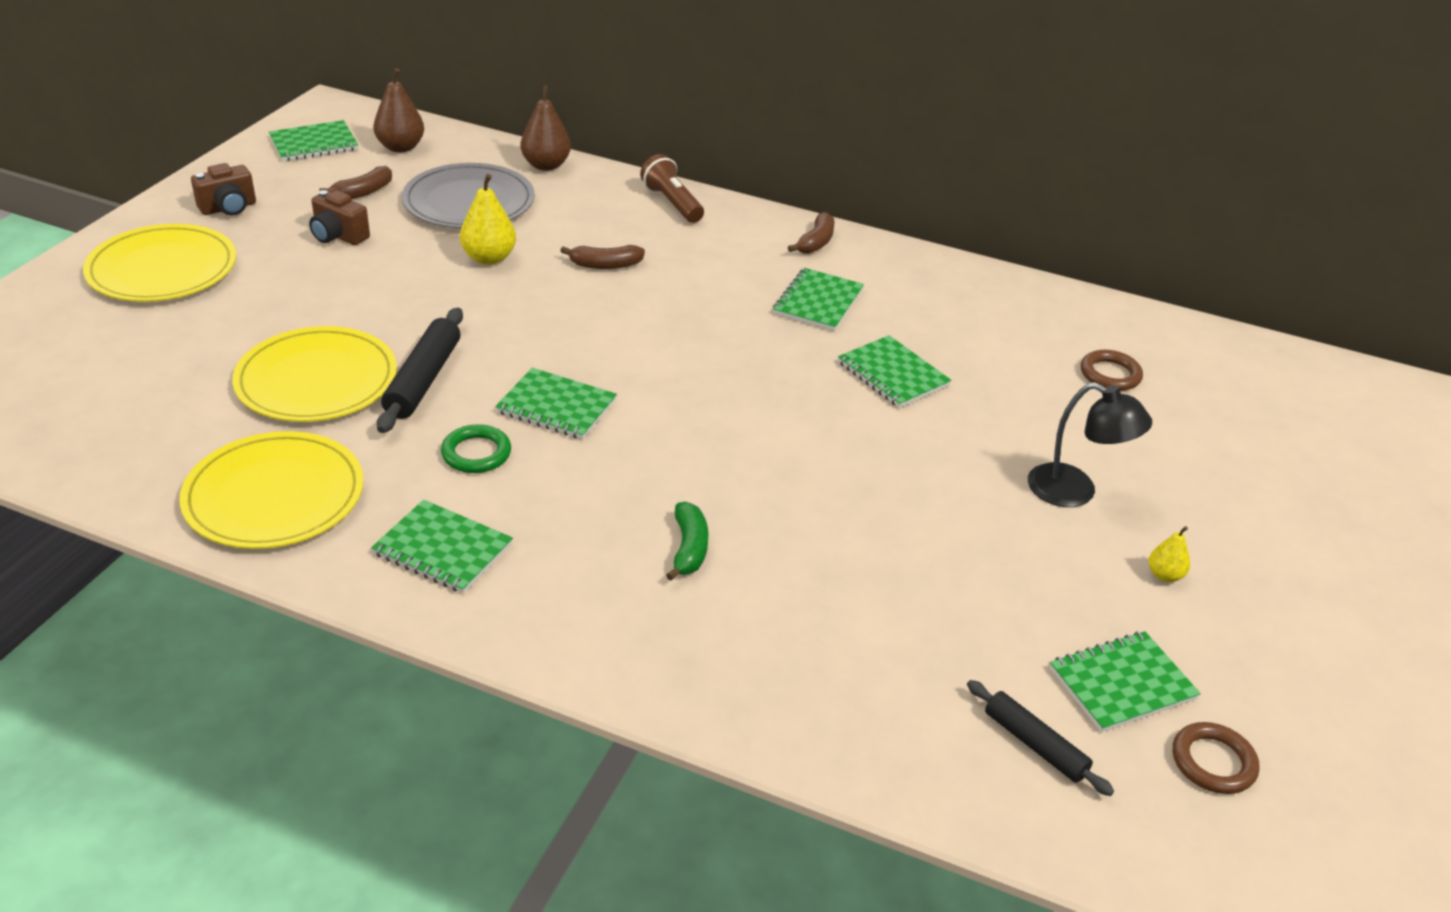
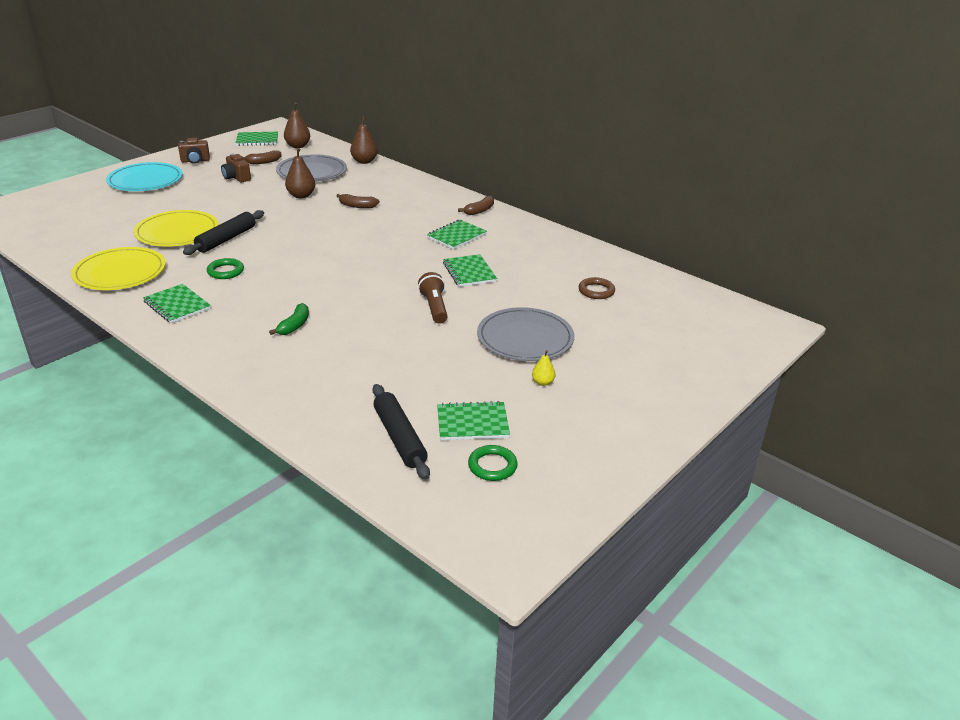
camera: 20 degrees right, 5 degrees down
(162, 269) = (145, 180): yellow plate -> turquoise plate
(489, 258) = (301, 195): yellow pear -> brown pear
(556, 406) = (281, 259): green notebook -> none
(672, 203) = (416, 185): brown flashlight -> brown flashlight (434, 307)
(1035, 745) = (399, 438): black rolling pin -> black rolling pin, size x1.51
(1075, 492) = (525, 338): black lamp -> grey plate
(1213, 762) = (492, 466): brown ring -> green ring

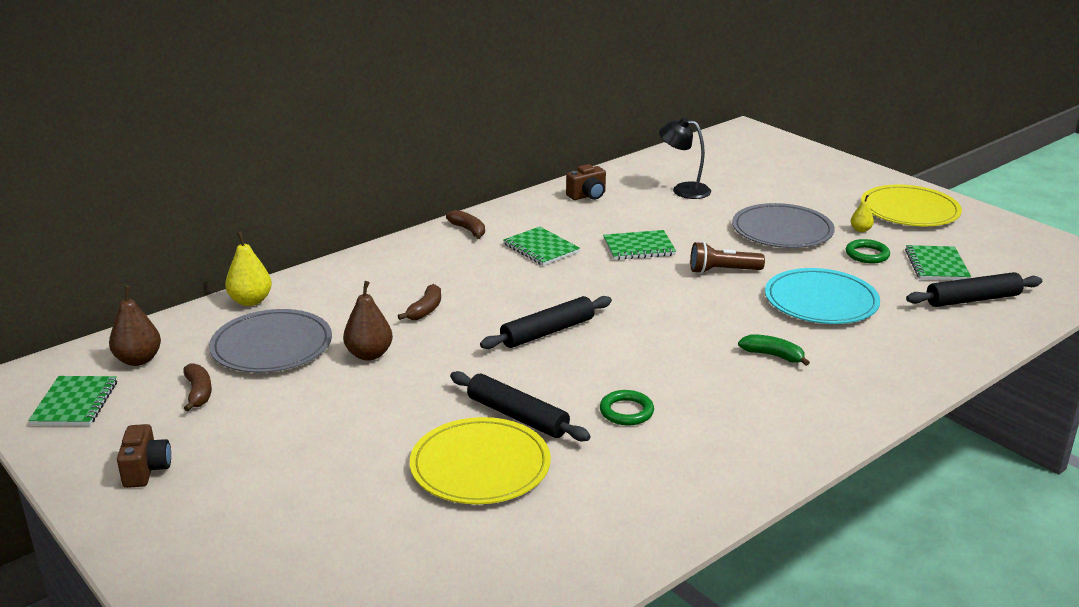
camera: 80 degrees left, 5 degrees down
(120, 272) = (624, 511): yellow plate -> yellow plate (909, 210)
(145, 180) = (223, 525): turquoise plate -> turquoise plate (821, 301)
(177, 305) = (728, 446): green notebook -> none
(236, 178) = (262, 418): brown camera -> brown camera (587, 196)
(329, 243) = (547, 332): none -> black rolling pin
(364, 161) = (251, 301): brown pear -> yellow pear
(492, 466) = (996, 261): green ring -> green ring (867, 254)
(596, 291) = (683, 189): brown ring -> black lamp

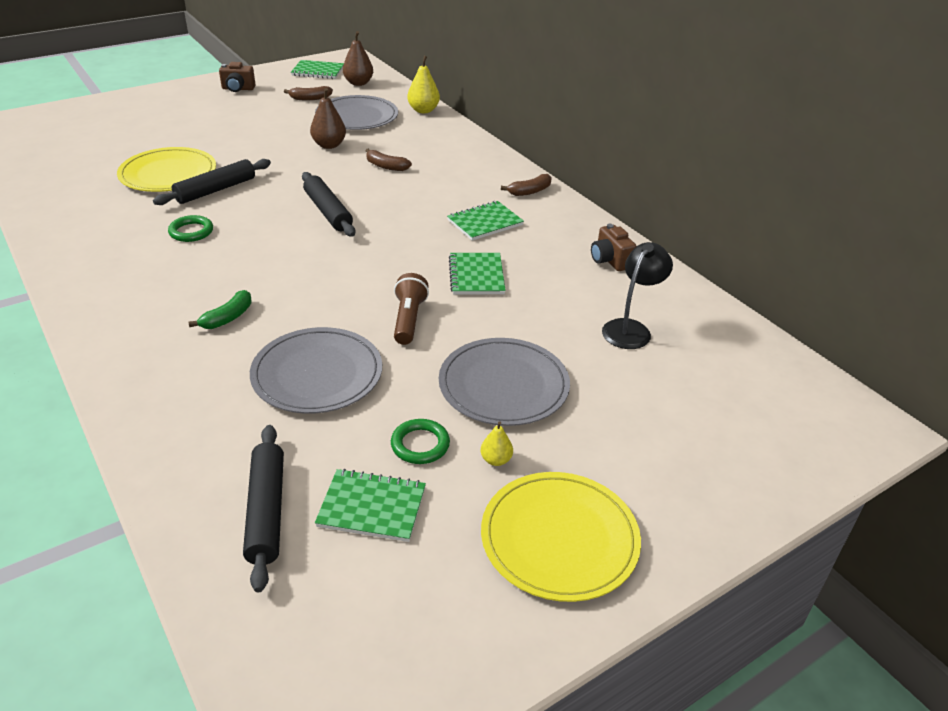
camera: 95 degrees right, 10 degrees up
(821, 301) = (317, 374): turquoise plate -> grey plate

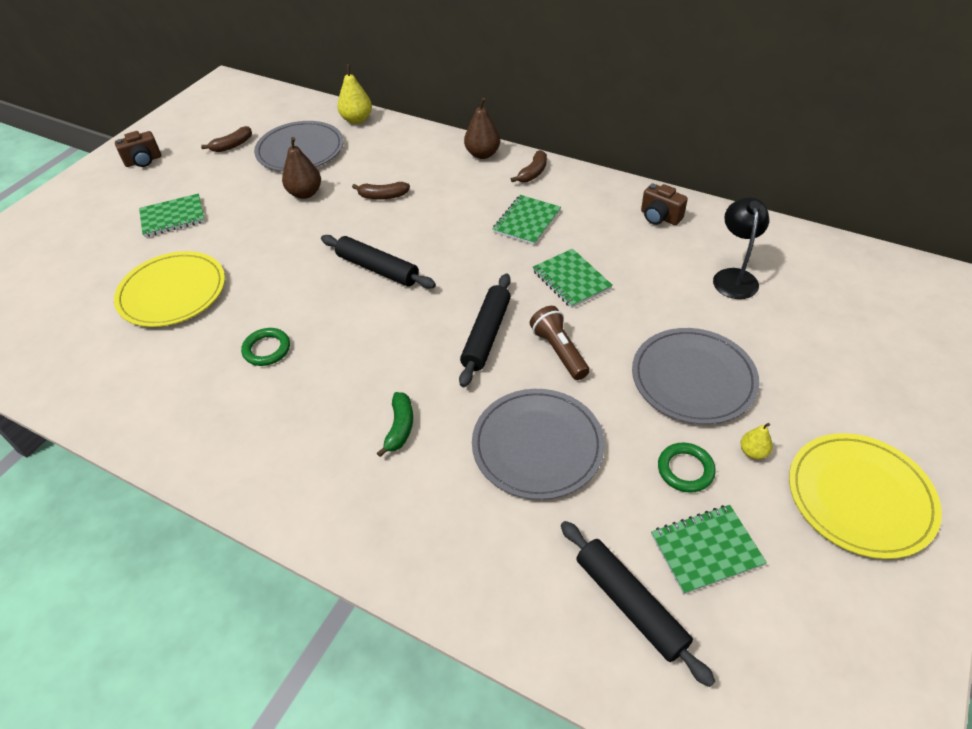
camera: 25 degrees left, 10 degrees up
(216, 190) = (243, 290): black rolling pin -> black rolling pin (486, 335)
(318, 71) = (208, 110): green notebook -> green notebook (173, 217)
(358, 83) = (263, 110): brown pear -> brown pear (482, 154)

